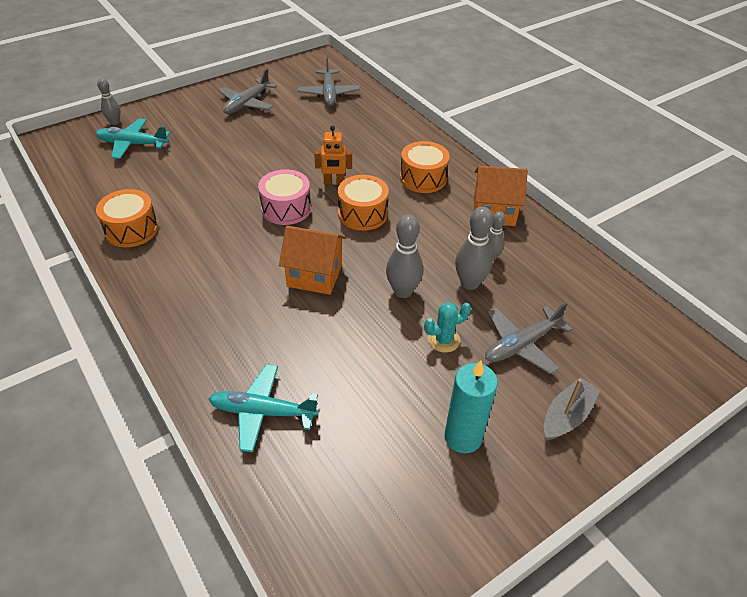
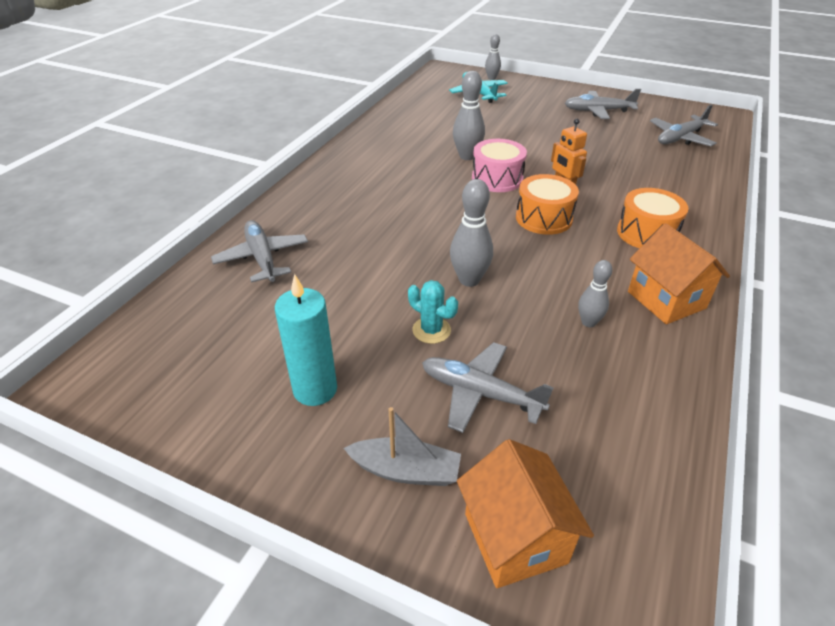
camera: 60 degrees right, 5 degrees down
(131, 229) = (392, 130): orange drum -> none
(262, 412) = (262, 258): turquoise plane -> grey plane
(314, 275) = (434, 224): orange house -> orange house (515, 538)
(469, 283) = (530, 320): grey bowling pin -> grey bowling pin (467, 156)

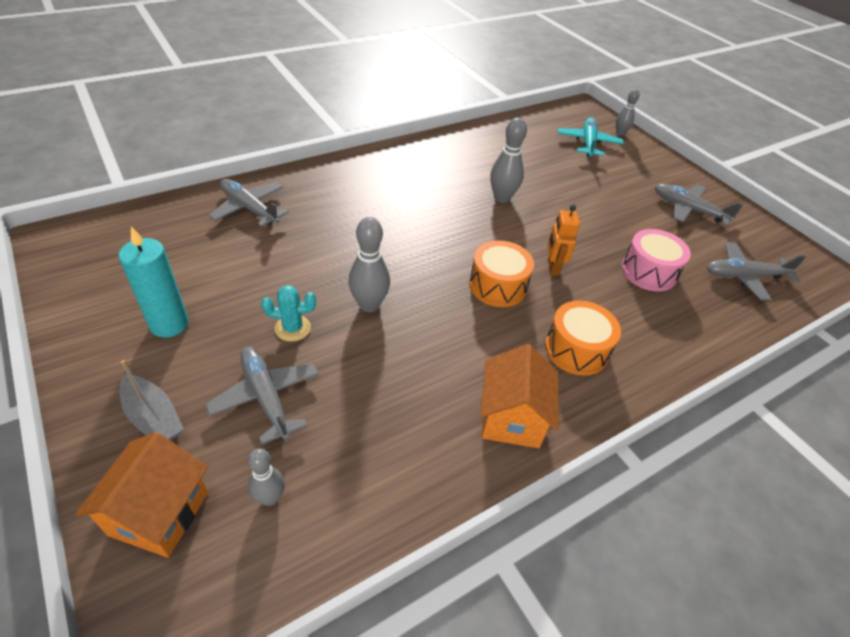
camera: 30 degrees right, 5 degrees up
(262, 258) = (249, 208): grey plane -> grey plane turned 60 degrees counterclockwise
(431, 330) = (292, 328): turquoise cactus -> turquoise cactus turned 75 degrees counterclockwise
(497, 179) = (502, 230): pink drum -> pink drum (648, 272)
(588, 322) = (417, 395): grey bowling pin -> grey bowling pin (270, 498)

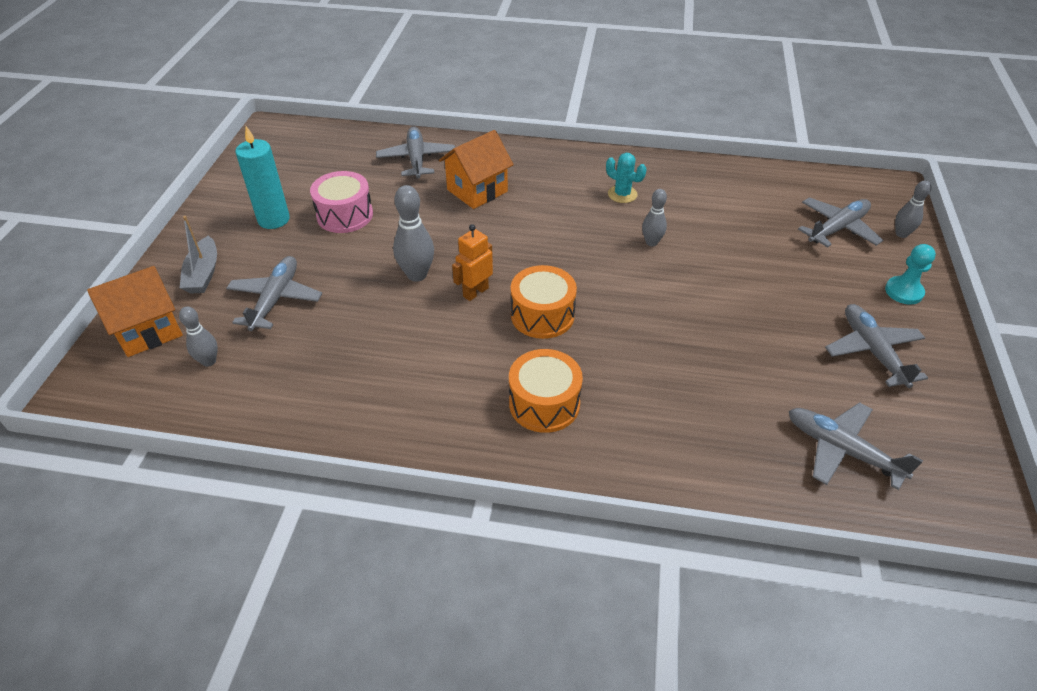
camera: 45 degrees right, 0 degrees up
(292, 328) = (344, 263): turquoise cactus -> turquoise cactus (622, 194)
(502, 198) = (651, 242): grey bowling pin -> grey bowling pin, size x0.63
(511, 418) = (419, 417): orange house -> orange house (477, 191)
(552, 267) = (618, 327): orange robot -> orange robot (475, 292)
(588, 143) = (837, 228): turquoise plane -> grey plane
(648, 272) = (720, 383): pink drum -> pink drum (345, 215)
(660, 167) = (904, 292): none -> turquoise pawn

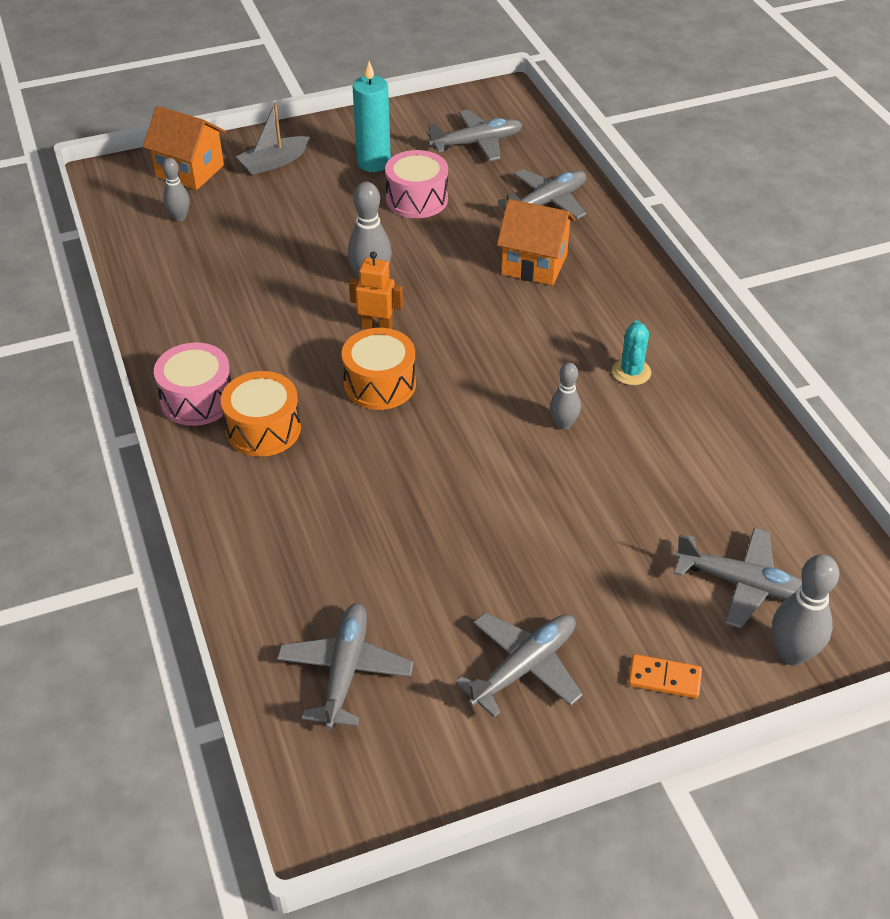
camera: 60 degrees right, 0 degrees up
(276, 299) = (274, 215): grey plane -> grey plane (477, 143)
(474, 435) = (197, 399): none -> pink drum
(901, 234) = (792, 654): grey bowling pin -> grey bowling pin, size x1.59
(904, 292) = (664, 678): turquoise pawn -> orange domino

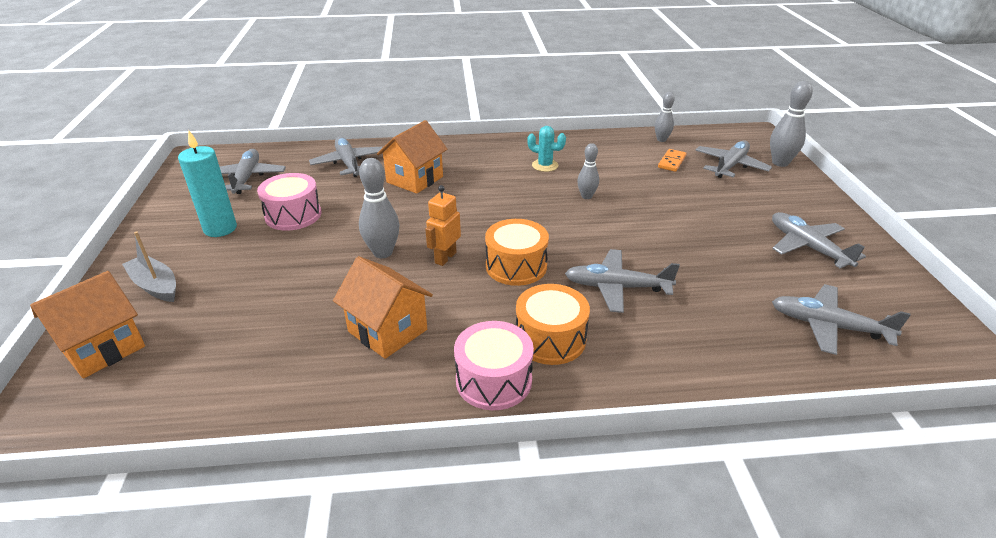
camera: 75 degrees left, 10 degrees down
(179, 217) = (182, 365): grey bowling pin -> grey bowling pin (661, 140)
(248, 317) = (387, 330): none -> orange house
(273, 162) = (155, 286): grey boat -> grey boat turned 150 degrees clockwise
(366, 471) = (616, 287): none -> grey plane
(664, 678) = (805, 201): orange domino -> orange domino (671, 162)

